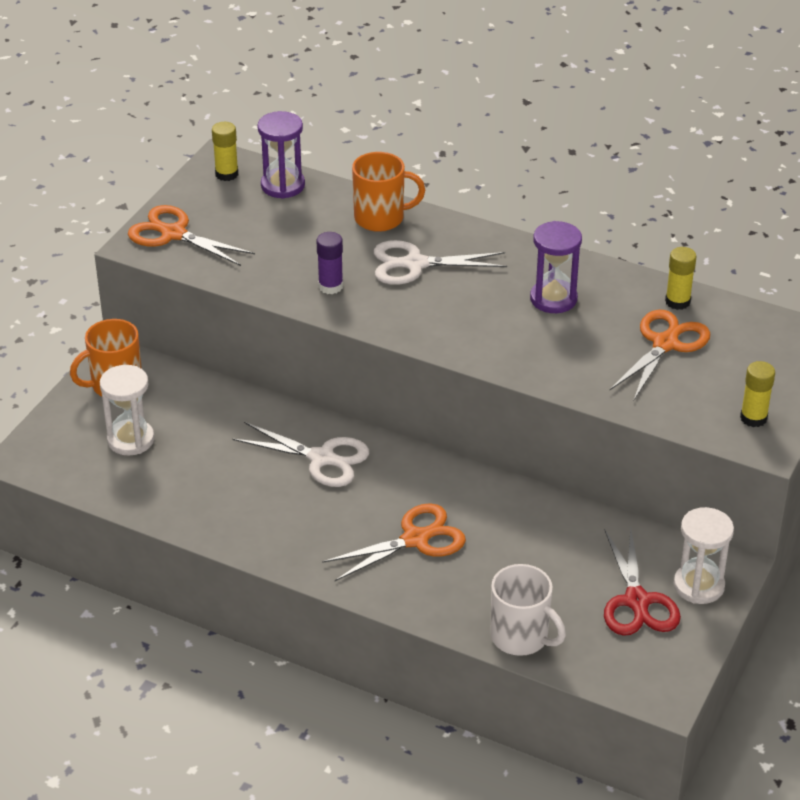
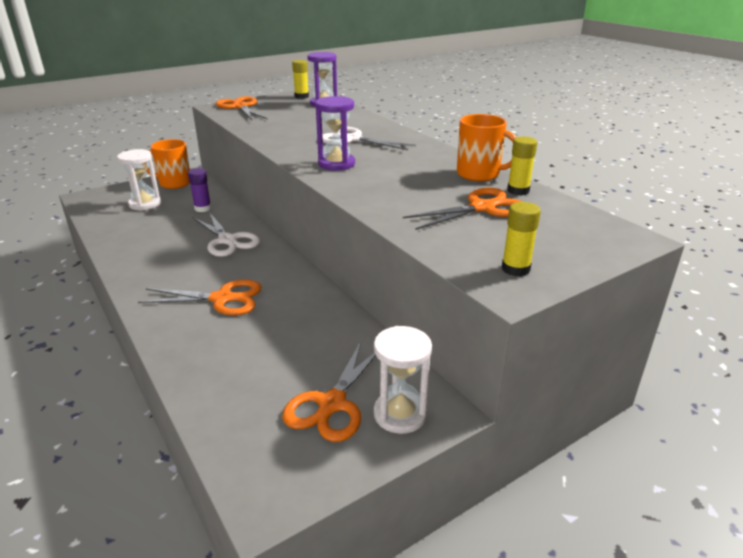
camera: 30 degrees right, 10 degrees down
(330, 286) = (288, 137): purple glue stick -> purple glue stick (203, 208)
(380, 218) = (359, 122): orange mug -> orange mug (479, 174)
(520, 637) = (207, 391): white mug -> none
(553, 299) = (422, 170): purple hourglass -> purple hourglass (336, 164)
(637, 601) = (332, 404): red scissors -> orange scissors

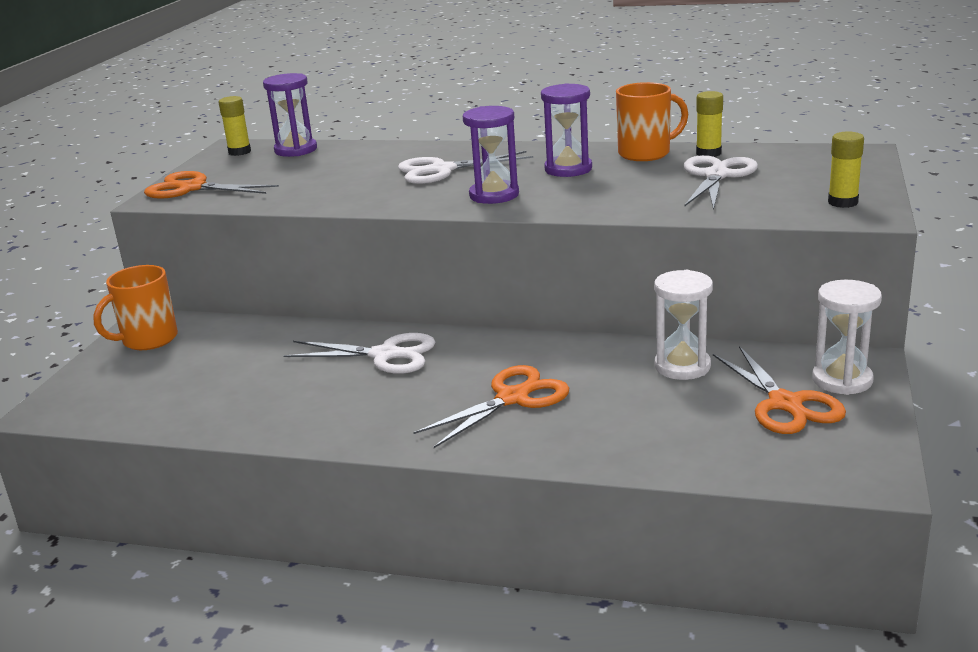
camera: 40 degrees left, 5 degrees down
(145, 204) = (170, 376): white hourglass -> white hourglass (682, 366)
(203, 208) = (268, 344): purple glue stick -> none
(411, 165) = (568, 169): none -> purple hourglass
(482, 208) = (716, 176): orange scissors -> white scissors

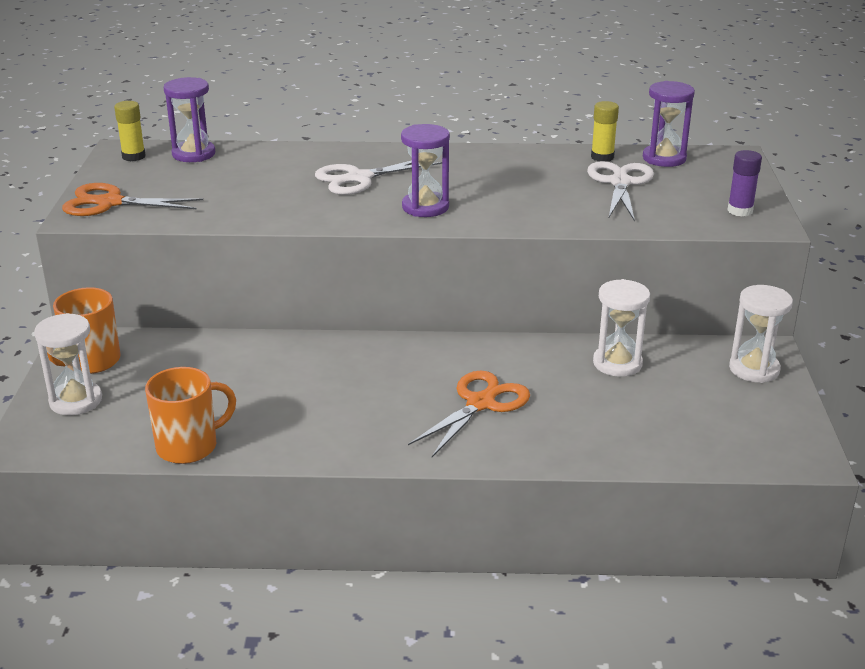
camera: 15 degrees left, 5 degrees up
(114, 373) = (76, 401): none -> white hourglass
(385, 355) = (342, 366): white scissors -> none
(568, 169) = (481, 176): purple hourglass -> purple hourglass (664, 158)
(645, 153) = (545, 157): orange mug -> orange mug (189, 446)
(785, 404) = (715, 394): orange scissors -> none
(842, 202) = (740, 211): yellow glue stick -> purple glue stick

